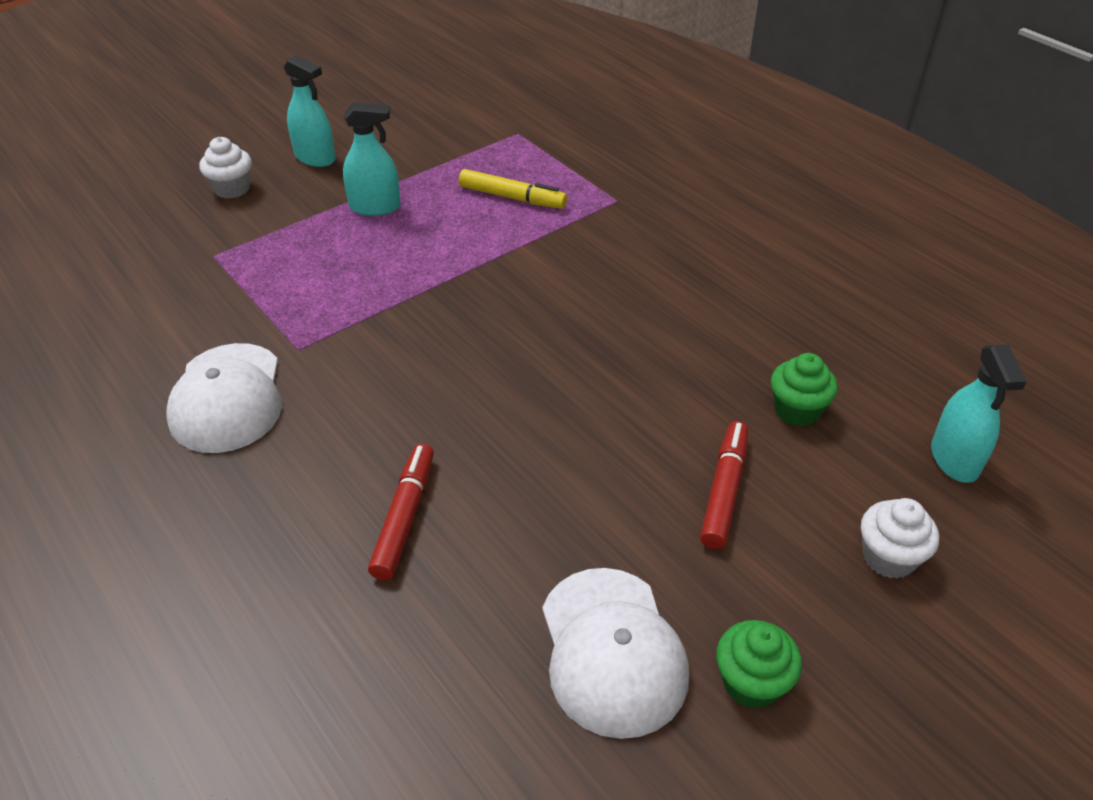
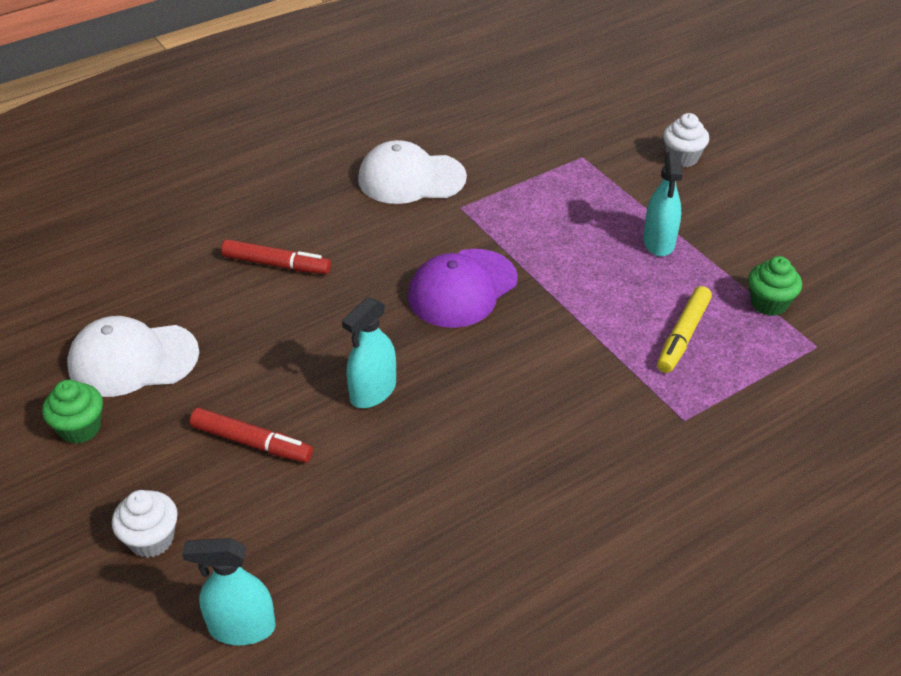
camera: 95 degrees right, 0 degrees up
(315, 158) = (741, 202): turquoise spray bottle -> turquoise spray bottle (373, 391)
(450, 339) = (462, 288): none -> purple cap
(797, 410) = (332, 513): green cupcake -> green cupcake (768, 303)

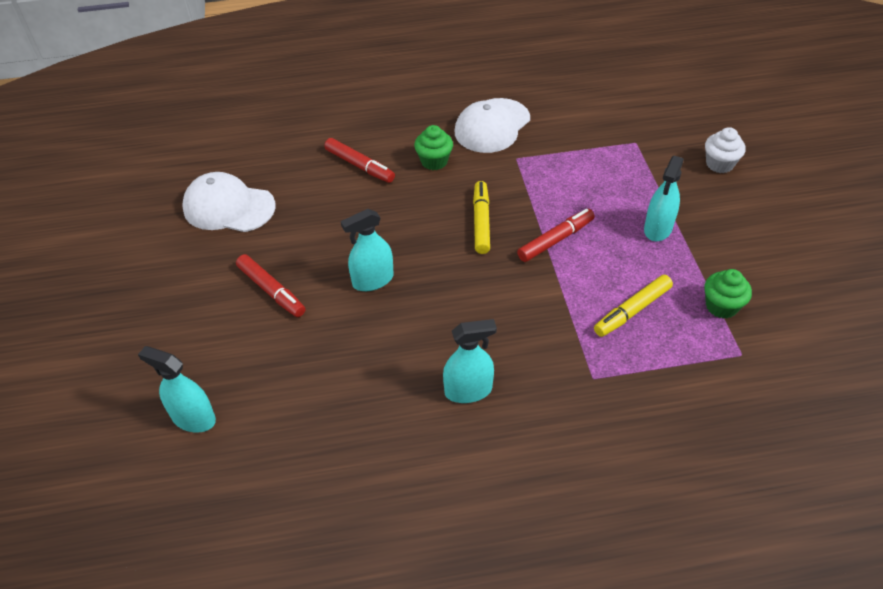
camera: 25 degrees right, 5 degrees up
(80, 428) = (171, 245): green cupcake -> green cupcake (434, 161)
(151, 539) = (172, 336): white cupcake -> none
(411, 178) = (492, 126): white cap -> white cap turned 75 degrees counterclockwise
(462, 288) = (481, 222): purple cap -> yellow marker
(558, 285) = (556, 240): none -> red marker
(558, 478) = (468, 390): none -> turquoise spray bottle

